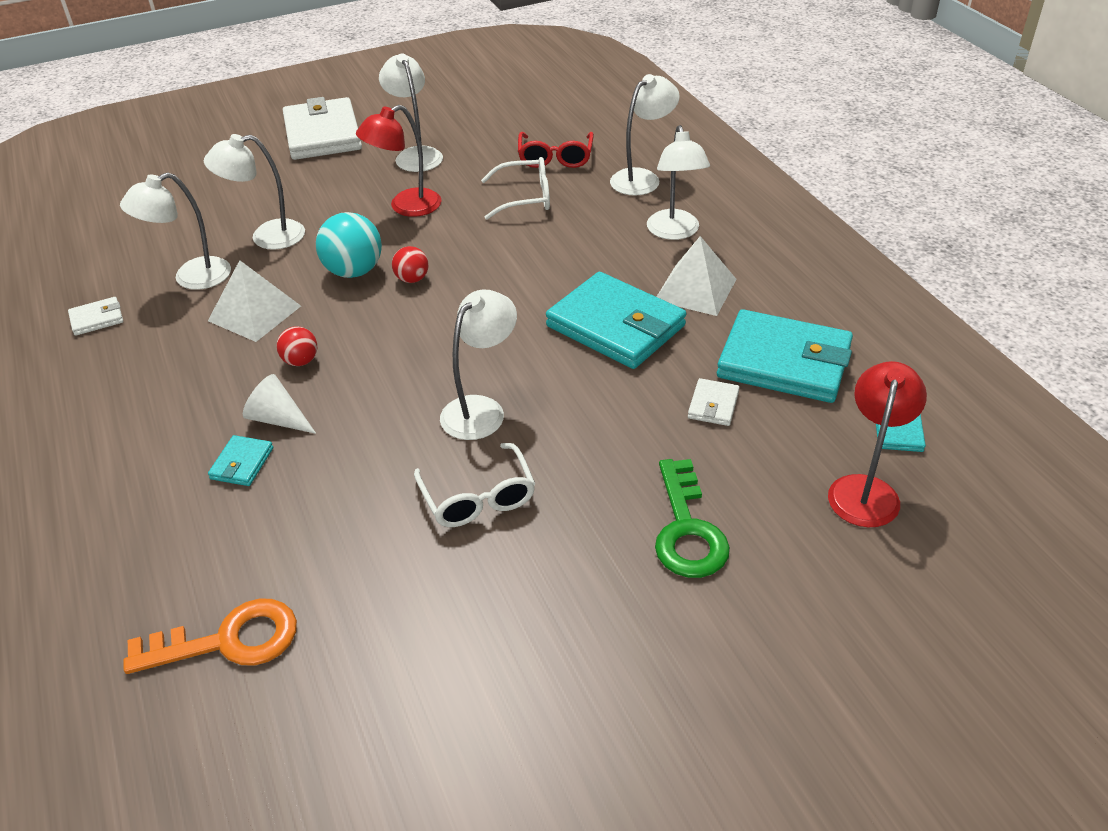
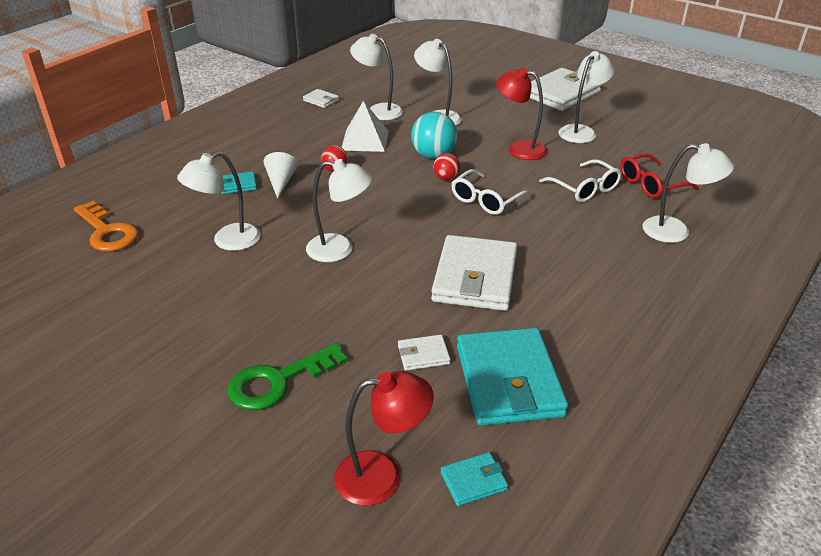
camera: 60 degrees right, 5 degrees down
(478, 497) = (258, 276): white glasses -> white glasses (486, 200)
(615, 326) = (475, 277): turquoise wallet -> white wallet
(675, 232) = (622, 270): white lamp -> white lamp (227, 241)
(695, 289) = (558, 303): white pyramid -> none

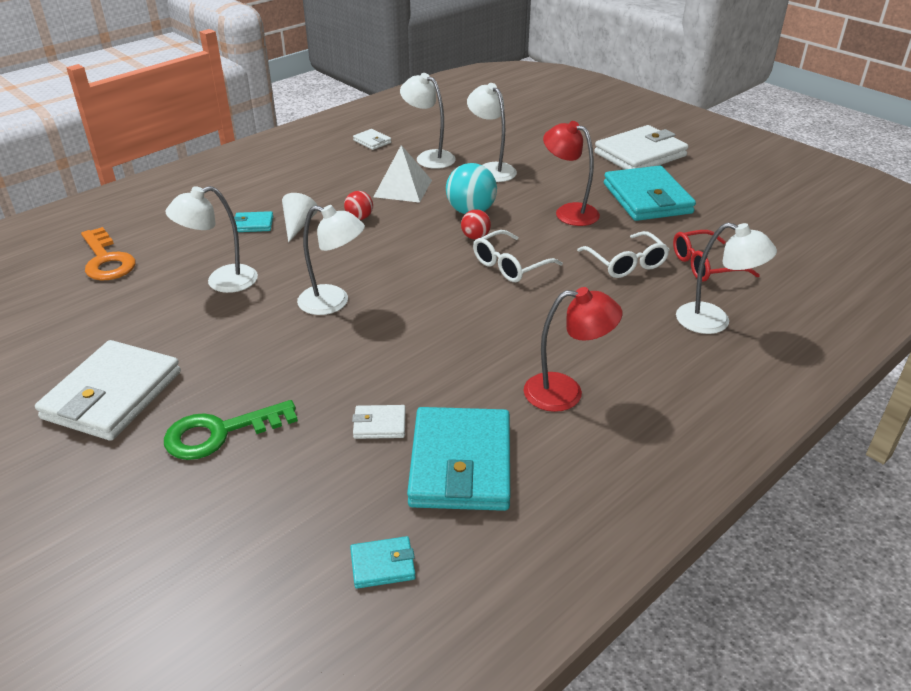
camera: 10 degrees right, 0 degrees up
(382, 476) = (289, 546): red lamp -> red lamp (566, 392)
(475, 277) = (466, 348): white wallet -> white wallet (112, 395)
(581, 131) = (647, 198): white lamp -> turquoise wallet

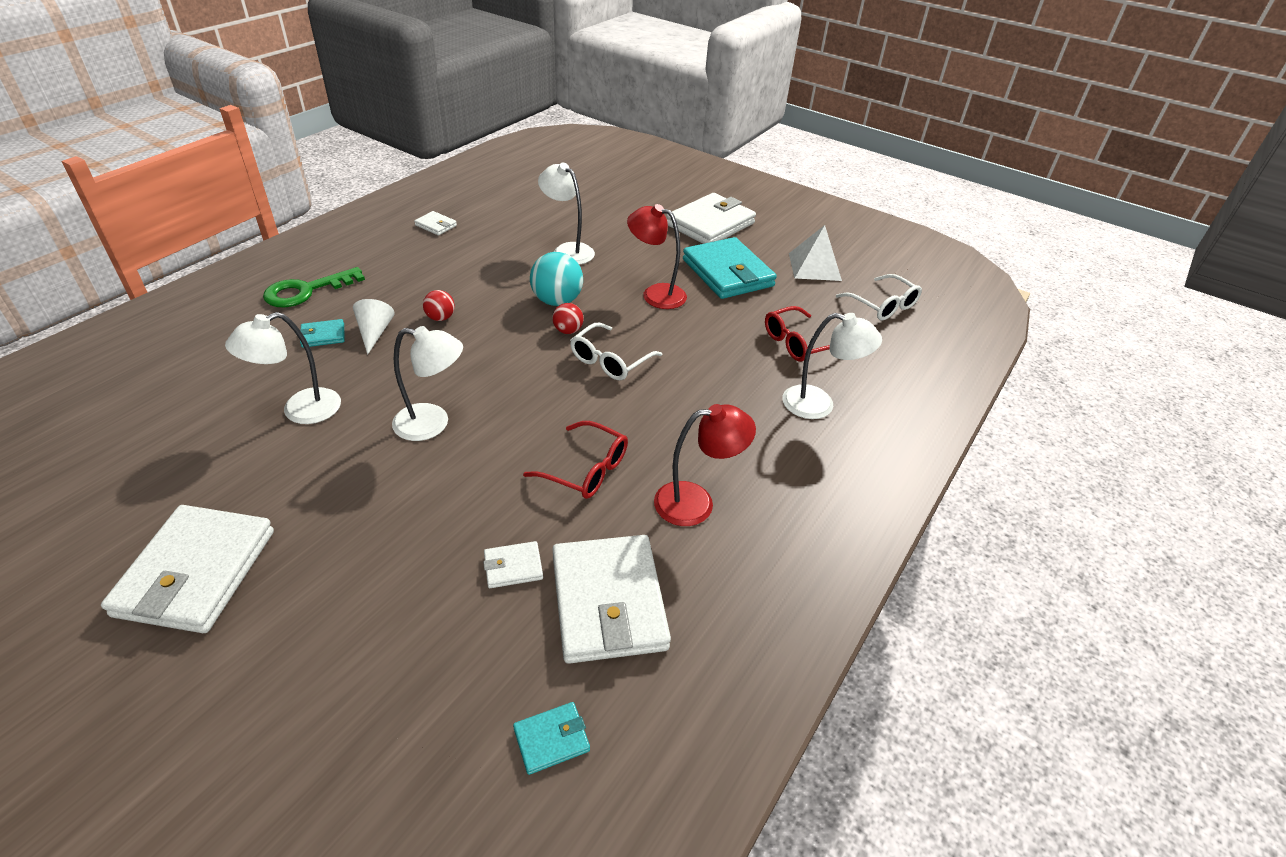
camera: 15 degrees left, 5 degrees up
(106, 260) = (155, 397): orange key -> none
(220, 433) = (336, 603): green key -> green key (306, 291)
(403, 188) = (480, 279): white pyramid -> white pyramid (814, 266)
(429, 157) = (500, 240): white lamp -> none
(460, 464) = (608, 602): turquoise wallet -> white wallet
(465, 354) = (586, 469): none -> red glasses
(626, 263) = (723, 347): white glasses -> white glasses (882, 305)

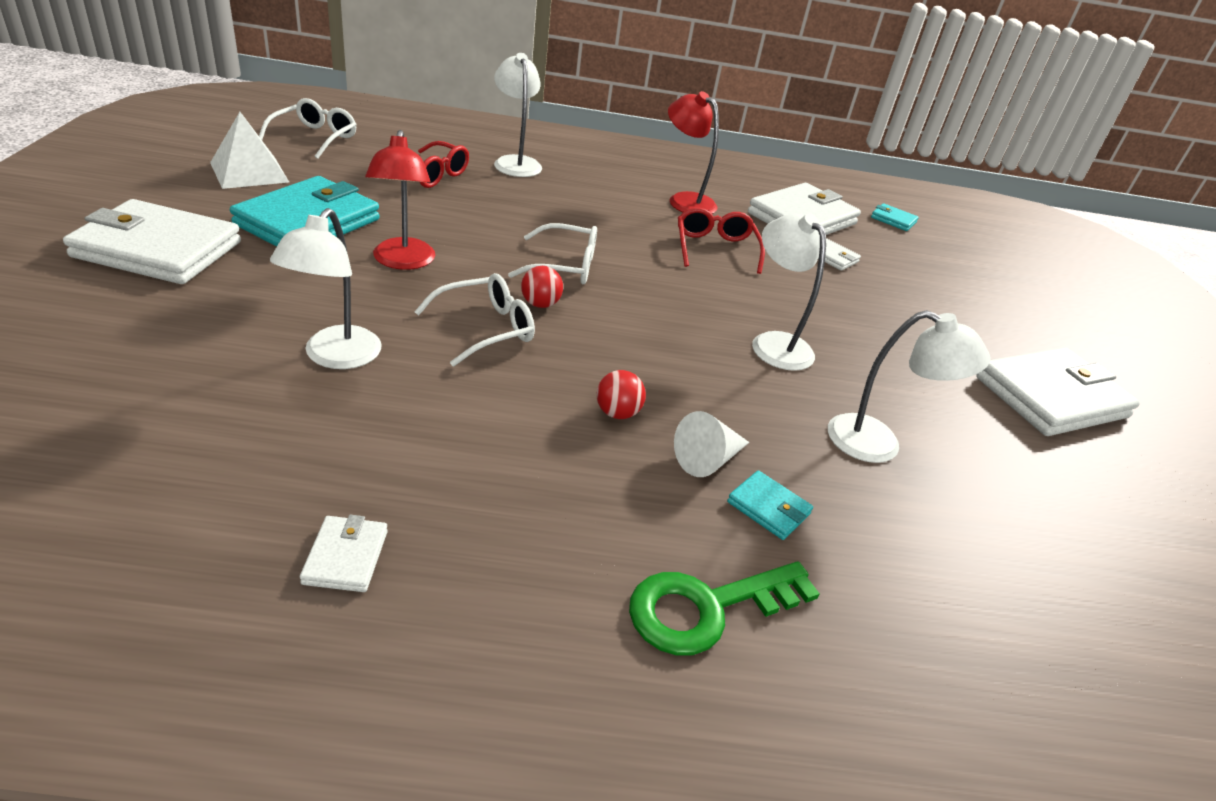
camera: 125 degrees left, 5 degrees down
(306, 291) = (708, 608): green key -> green key turned 135 degrees clockwise
(557, 301) = (485, 329): turquoise ball -> white glasses

